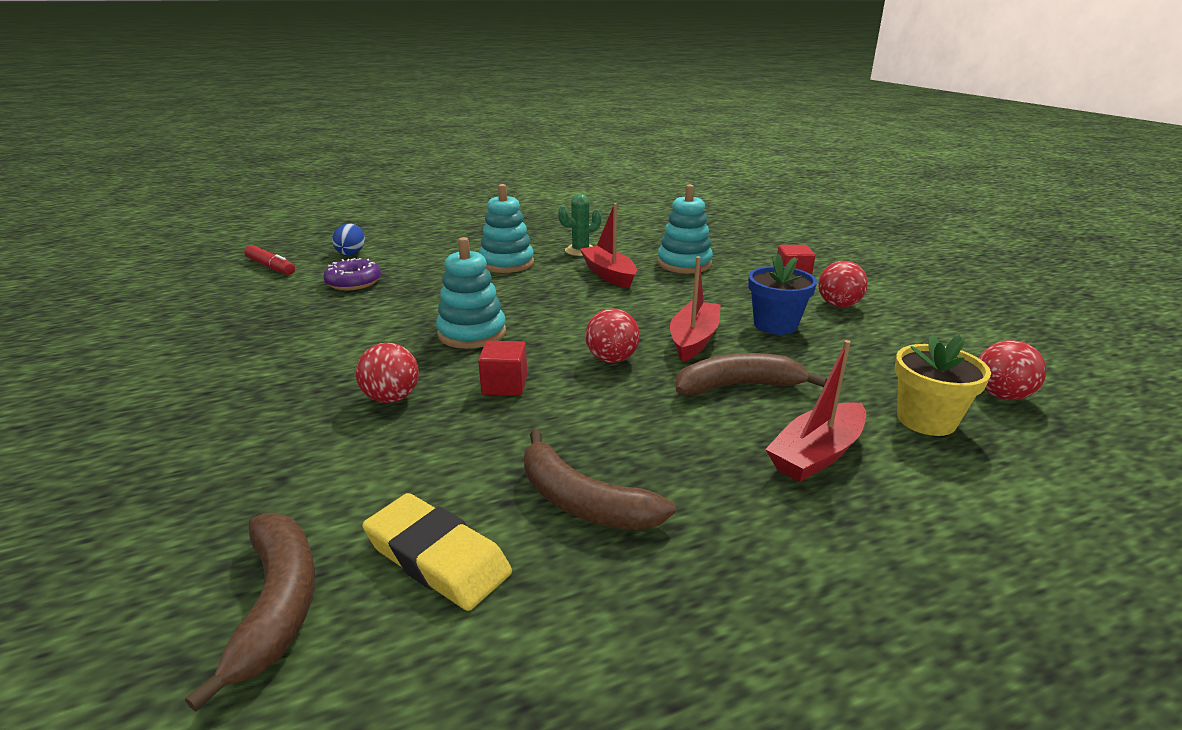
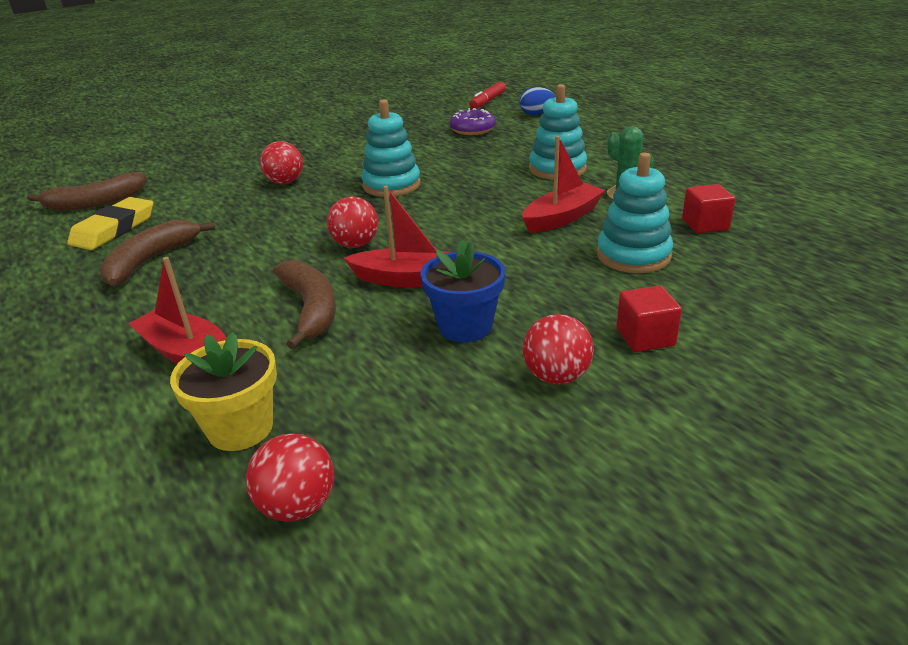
camera: 80 degrees right, 5 degrees up
(504, 385) = (305, 212): red cube -> red cube (705, 224)

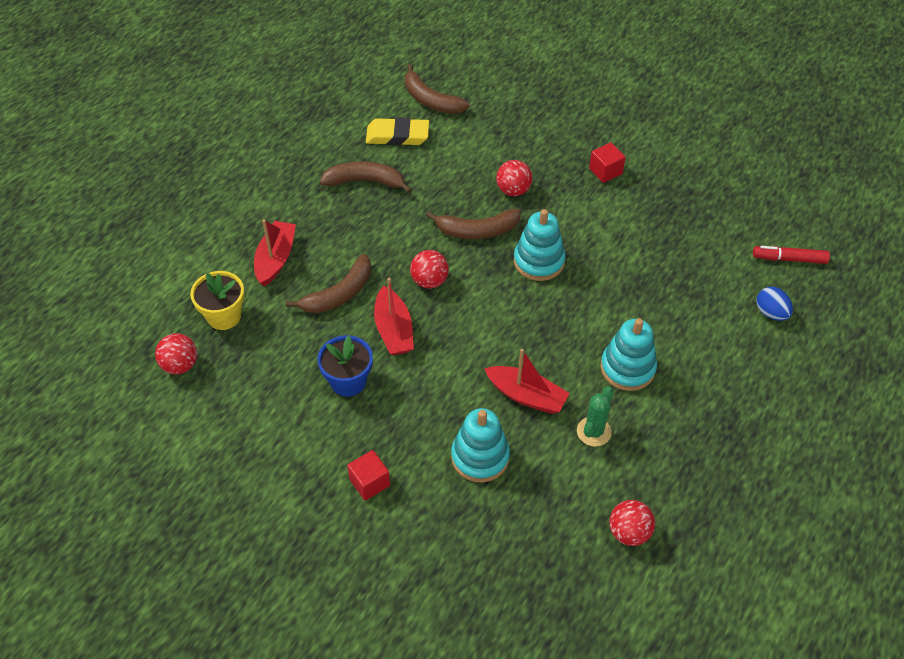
camera: 65 degrees right, 20 degrees up
(315, 207) = (477, 230): none -> brown banana
(472, 129) = (697, 273): purple donut -> none
(556, 376) = (311, 443): red ball -> red ball (629, 532)
(705, 224) = (555, 499): red cube -> red cube (605, 171)

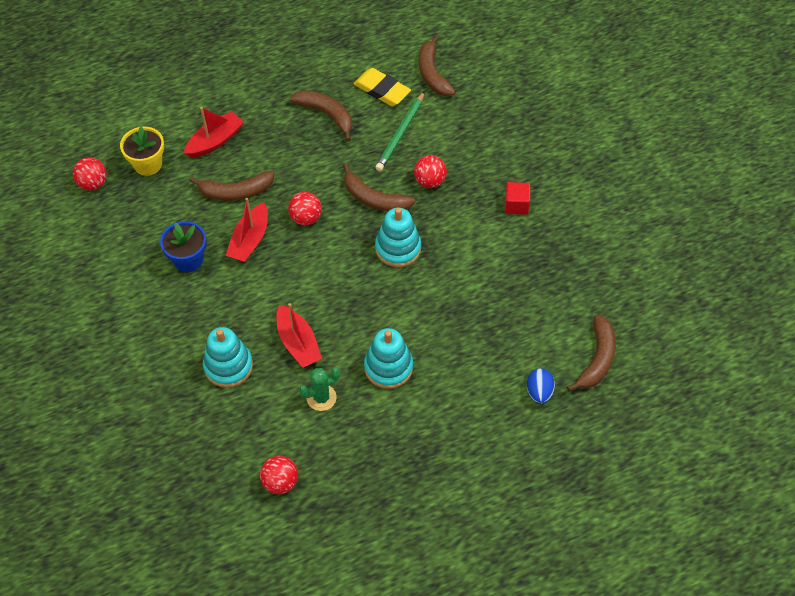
camera: 35 degrees right, 5 degrees up
(369, 482) = (143, 338): red cube -> none
(449, 164) = (401, 134): none -> green pencil
(789, 259) = (597, 359): red marker -> brown banana

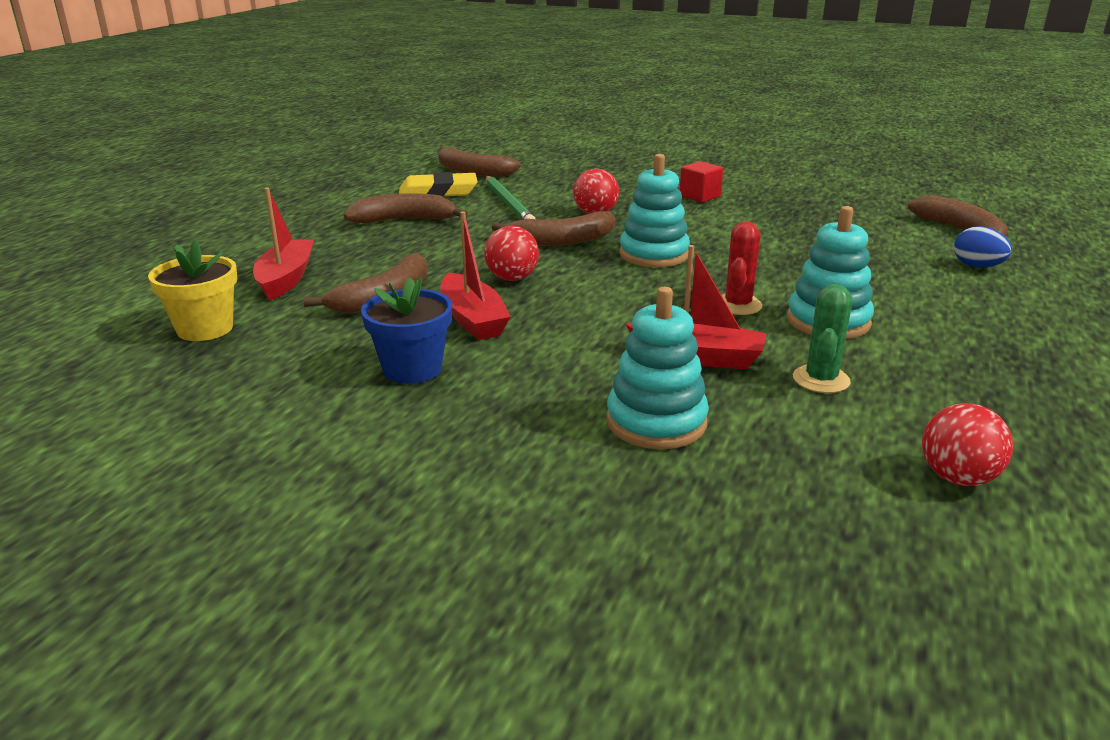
camera: 45 degrees left, 30 degrees down
(93, 183) = (125, 378): red ball -> none
(370, 322) = (737, 305): none -> red cactus

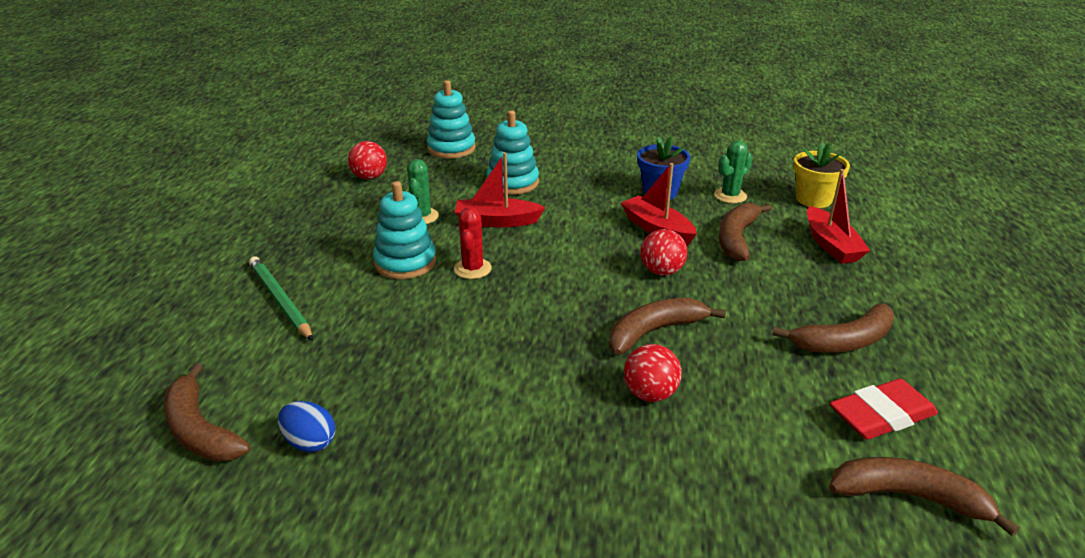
camera: 165 degrees right, 5 degrees up
(313, 349) = (730, 196): none -> green cactus
(438, 192) = (881, 415): yellow eraser -> red eraser
(508, 203) = (768, 400): green pencil -> green pencil (280, 300)
(653, 254) = (556, 323): turquoise stacking toy -> turquoise stacking toy (451, 148)
(699, 196) = (532, 472): red cube -> none
(977, 266) = (235, 355): blue egg -> blue egg (310, 442)

